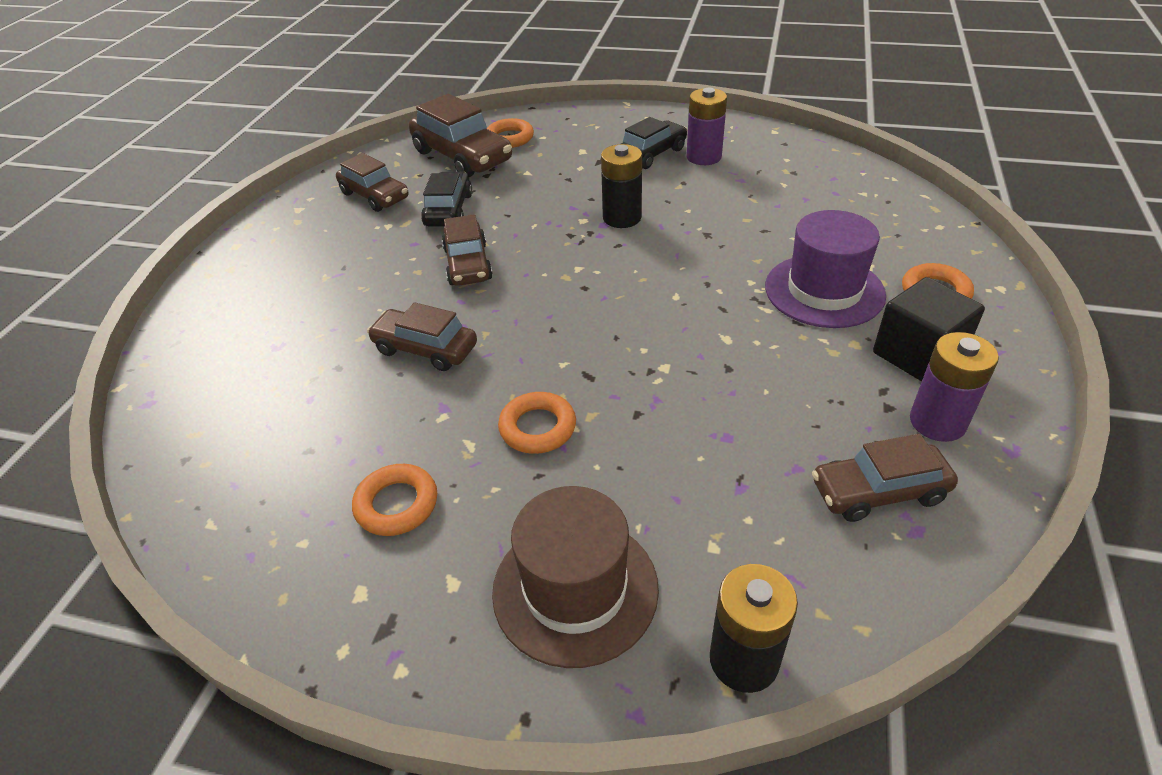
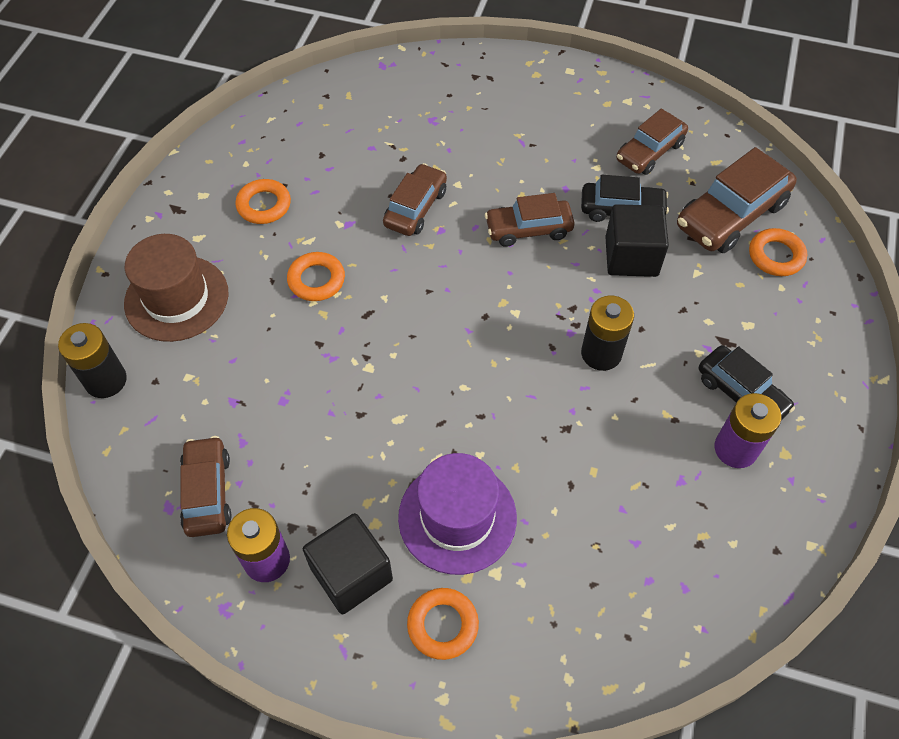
camera: 90 degrees right, 15 degrees up
(508, 204) = (631, 256): none -> black cube

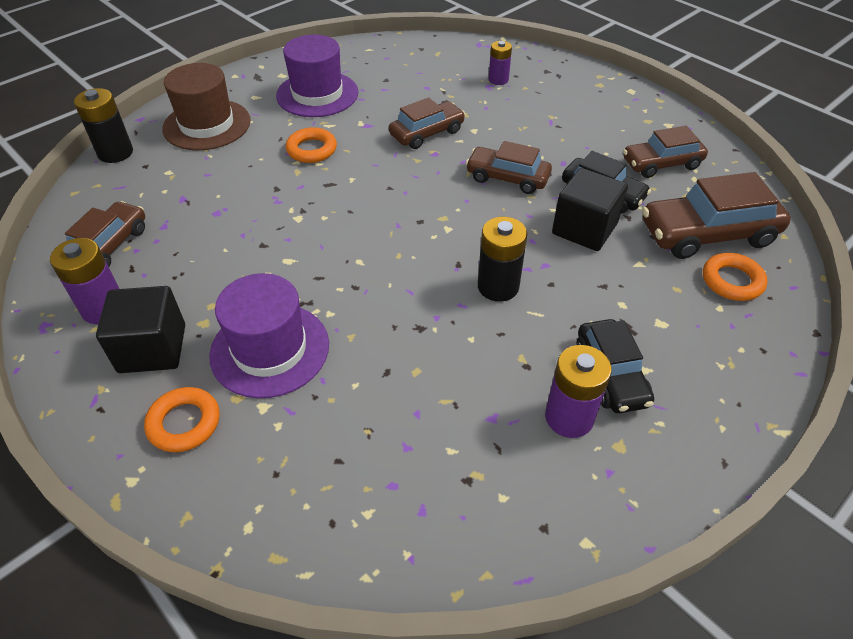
camera: 30 degrees right, 10 degrees down
(264, 205) = (317, 94): orange ring -> purple hat
(436, 108) = (498, 80): none -> purple battery

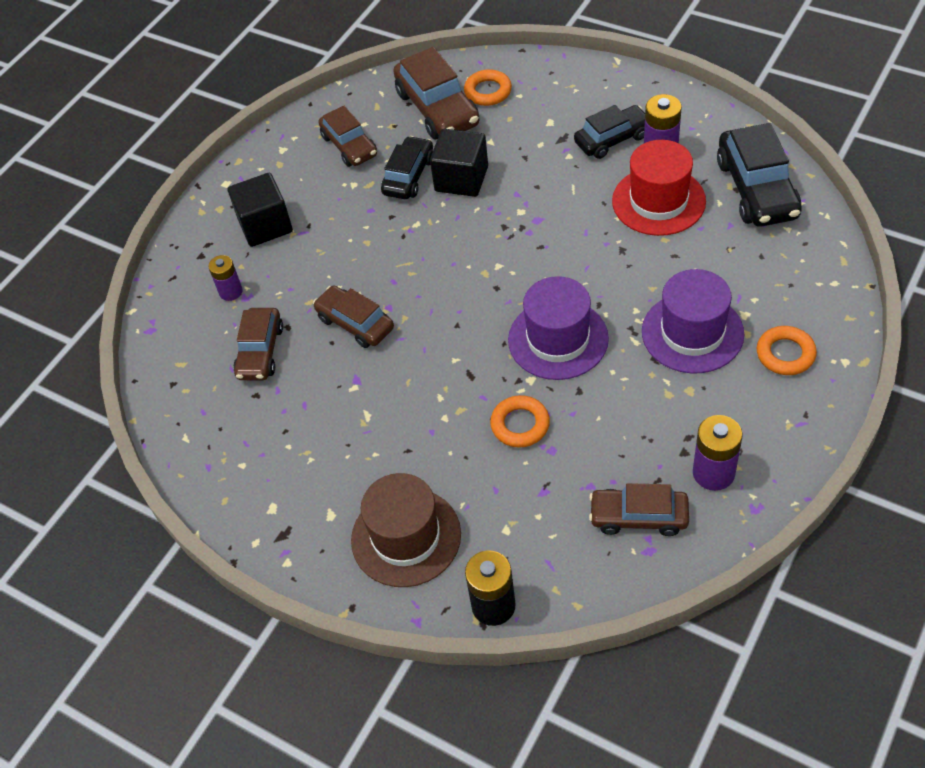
camera: 100 degrees left, 5 degrees up
(152, 348) = (734, 411): black cube -> black cube (265, 225)
(311, 149) = (418, 412): orange ring -> orange ring (520, 425)
(317, 94) = (307, 451): purple hat -> purple hat (558, 339)
(457, 505) = (757, 189): none -> black car
(481, 386) = (658, 201): none -> red hat
(498, 286) = (555, 215): black battery -> none
(507, 178) = (409, 243): brown car -> brown car (260, 351)

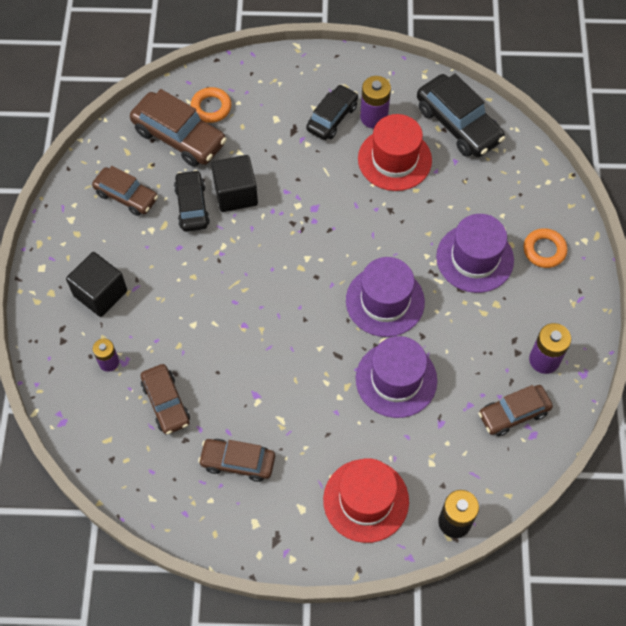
camera: 35 degrees left, 10 degrees up
(355, 323) = (226, 349): brown car -> brown car (238, 462)
(406, 537) = (366, 500): brown hat -> red hat
(520, 425) = (396, 379): orange ring -> purple hat

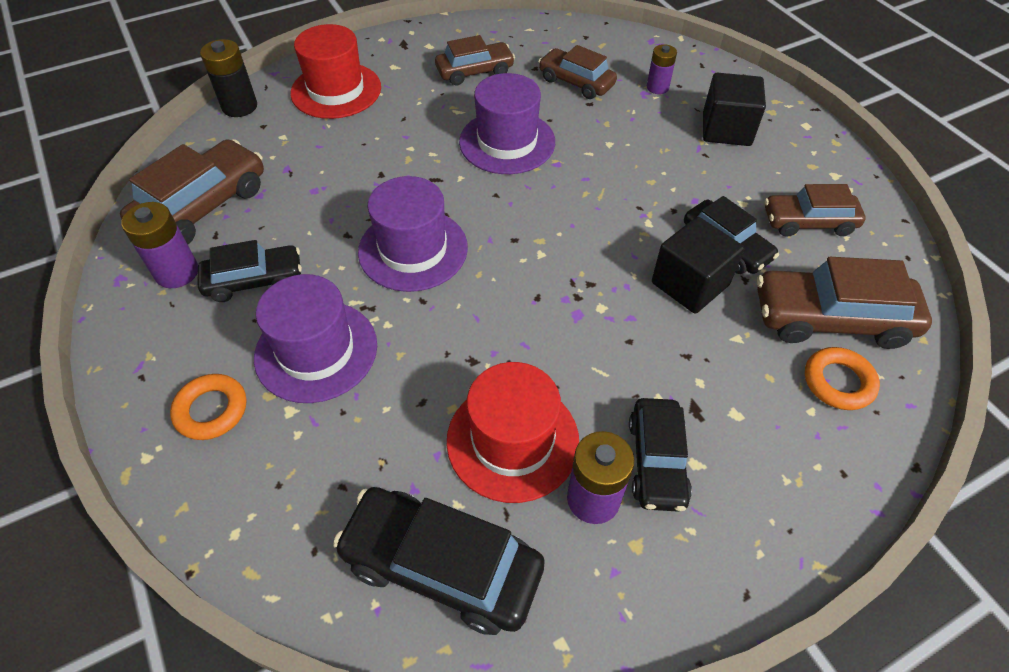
camera: 150 degrees right, 10 degrees down
(396, 379) = (356, 184): purple hat -> purple hat (507, 142)
(495, 328) = (254, 280): none -> black car
(513, 413) = (203, 207): brown car -> brown car, size x1.53

